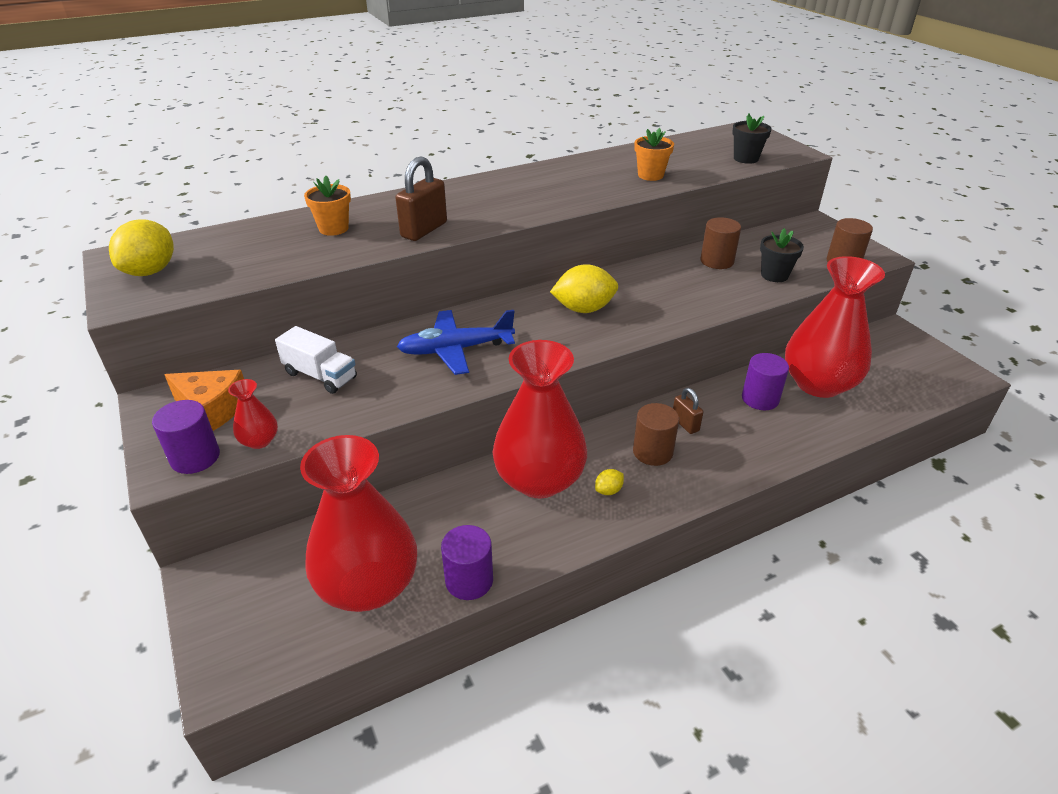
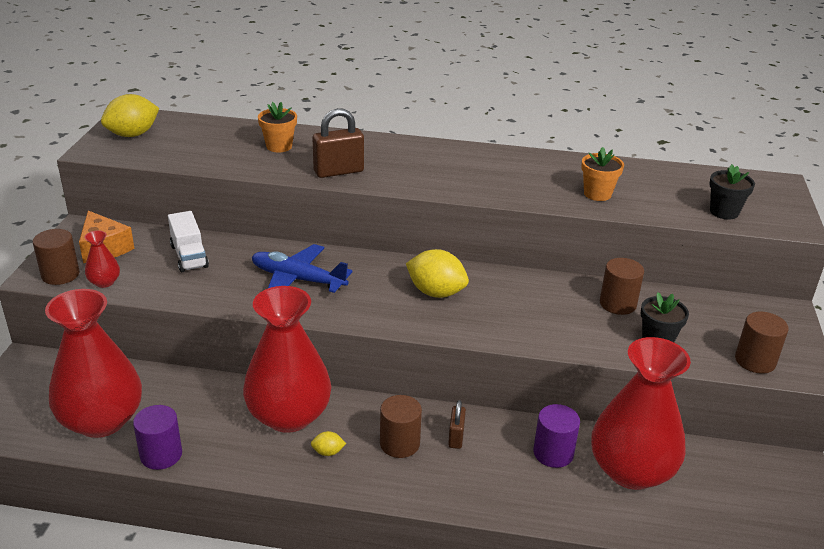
camera: 35 degrees right, 5 degrees down
(195, 457) = (60, 275): purple cylinder -> brown cylinder

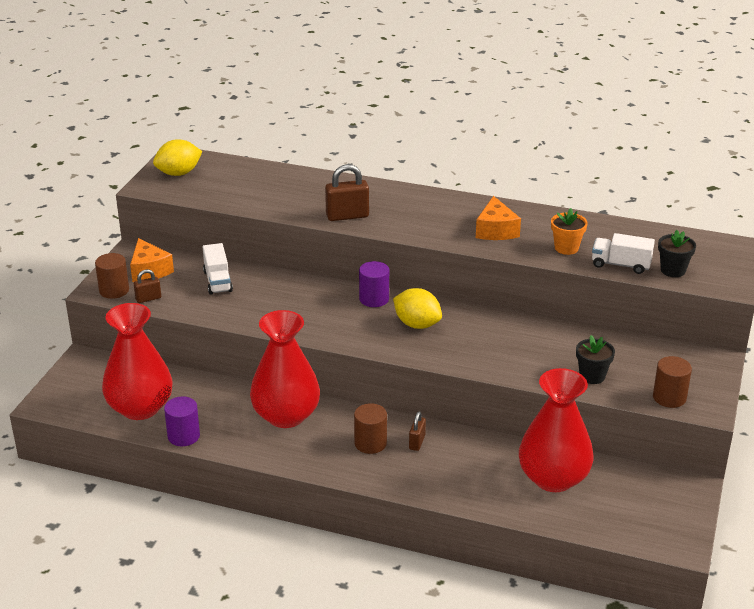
camera: 10 degrees right, 0 degrees up
(104, 282) = (148, 298): red vase -> brown padlock
(279, 146) = (301, 190): orange flower pot -> none
(297, 279) = (304, 306): blue plane -> none
(328, 452) = (312, 445): yellow lemon -> none
(512, 179) = (496, 230): none -> orange cheese
(553, 453) = (493, 460): purple cylinder -> purple cylinder (374, 299)
(618, 304) = (570, 344): brown cylinder -> none
(665, 209) = (621, 265): none -> white truck

